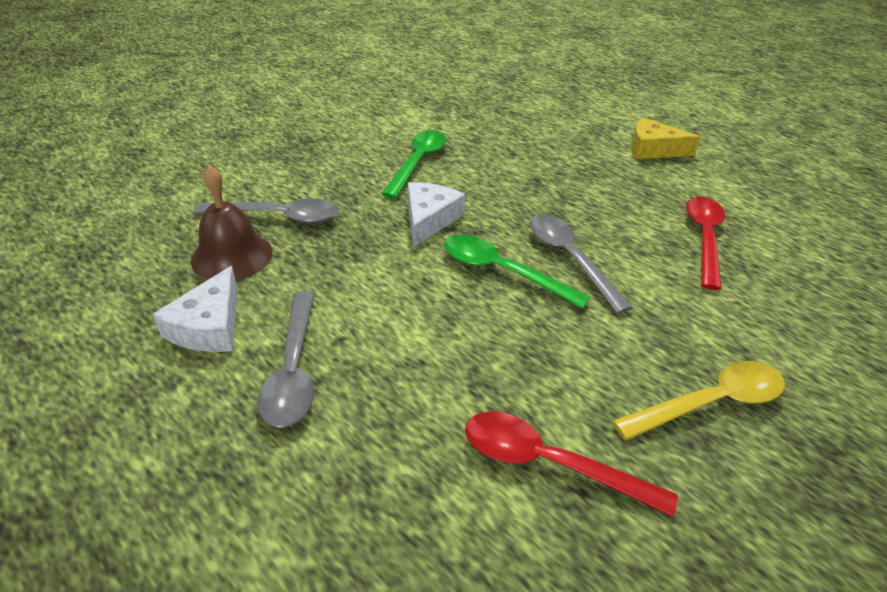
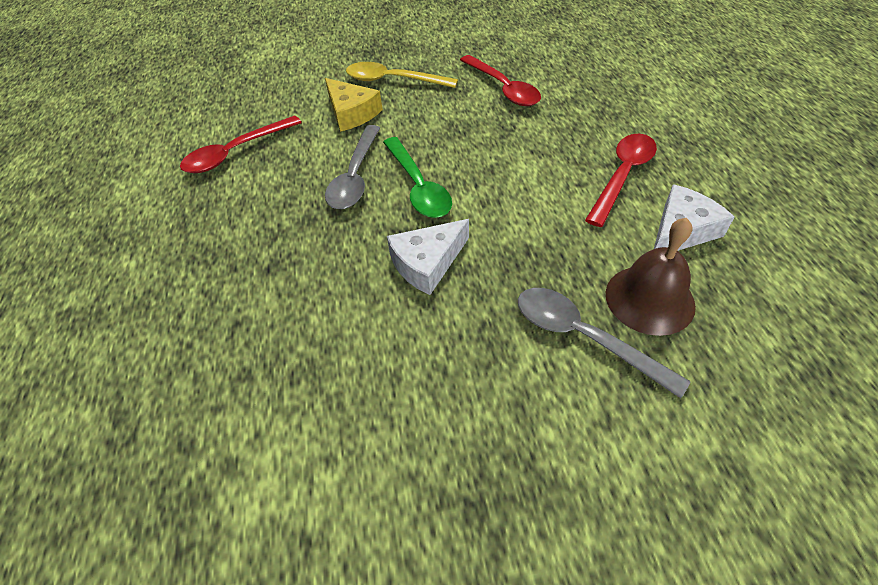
camera: 140 degrees left, 10 degrees up
(293, 370) = (622, 175): grey spoon -> red spoon
(418, 162) = (360, 361): green spoon -> none
(653, 149) = (95, 256): yellow cheese -> yellow cheese (351, 113)

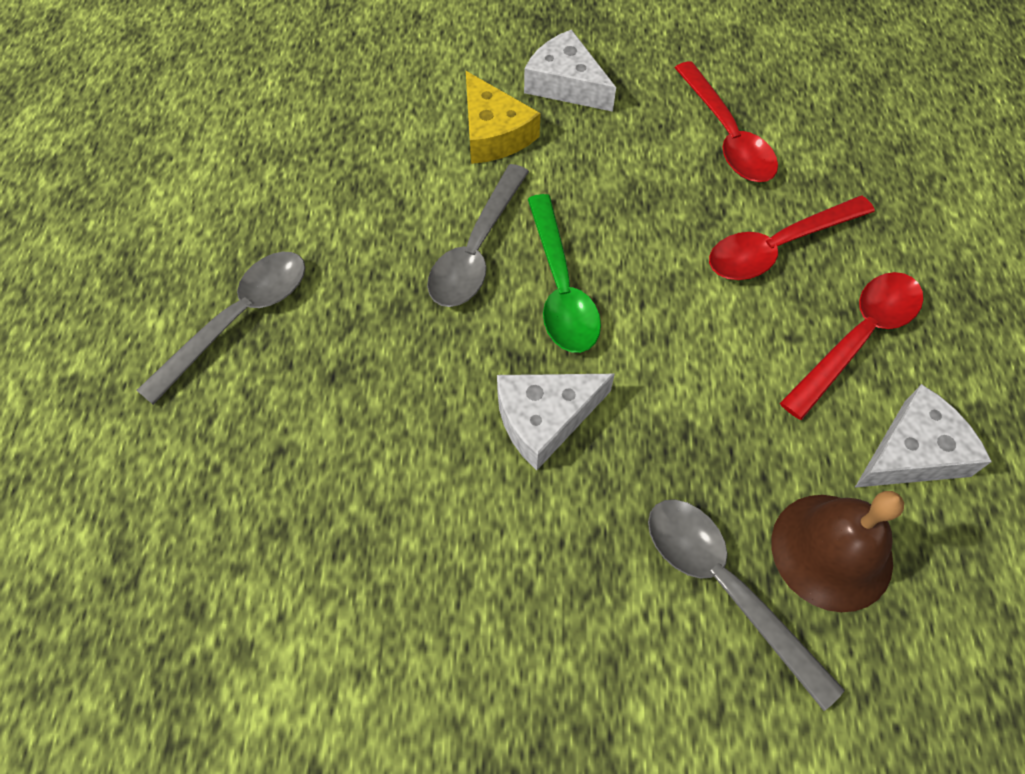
camera: 10 degrees right, 10 degrees up
(192, 248) = (240, 318): none -> grey spoon
(235, 153) = (319, 169): red spoon -> red spoon (777, 247)
(392, 80) = (566, 84): yellow spoon -> white cheese

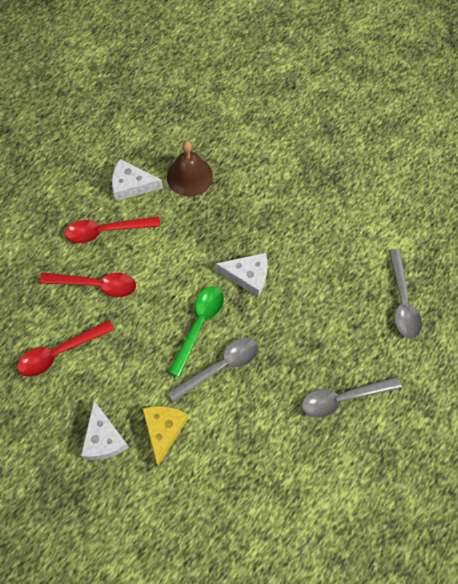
camera: 145 degrees left, 5 degrees up
(723, 586) = (232, 188): grey spoon -> grey spoon (402, 302)
(727, 136) = (59, 352): red spoon -> red spoon turned 135 degrees counterclockwise

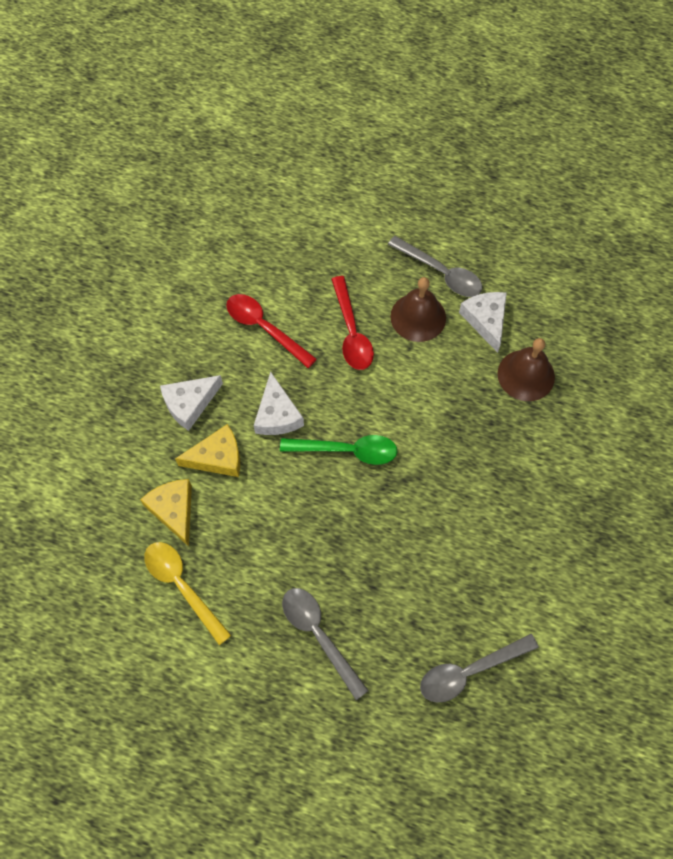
camera: 70 degrees right, 0 degrees up
(106, 231) = (418, 317): red spoon -> brown bell
(198, 482) = (174, 510): none -> yellow cheese
(220, 367) = (307, 489): grey spoon -> grey spoon (441, 273)
(248, 276) = (427, 481): white cheese -> white cheese (277, 414)
(267, 495) = (182, 586): none -> yellow spoon

